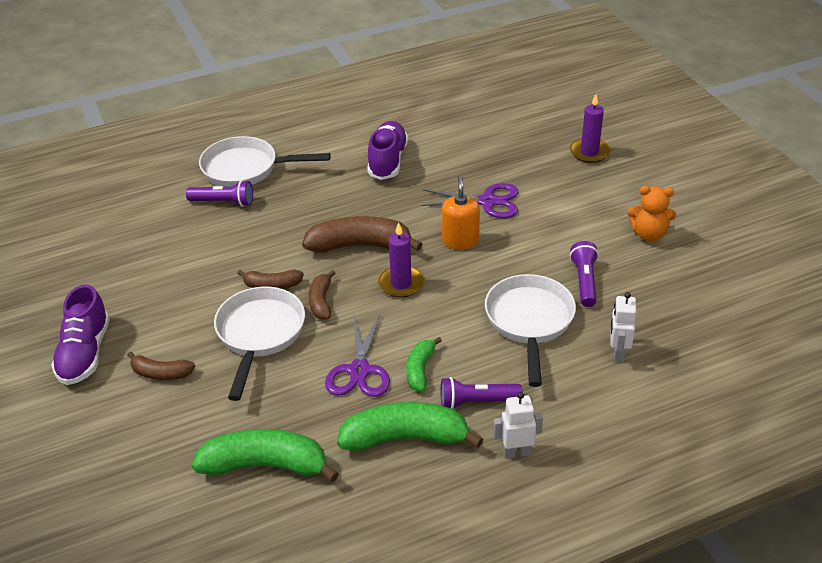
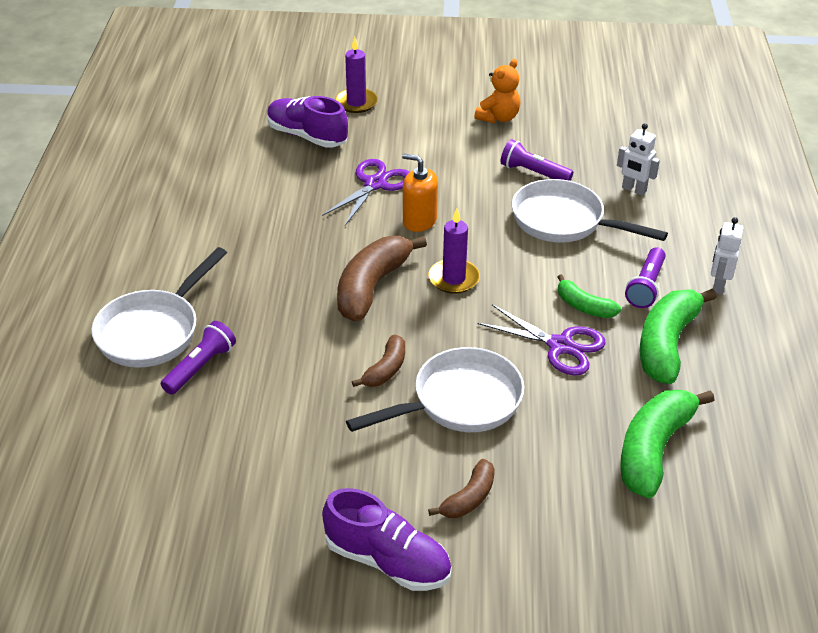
camera: 65 degrees left, 0 degrees up
(259, 335) = (459, 401): white pan -> white pan turned 120 degrees clockwise
(321, 302) = (440, 341): brown banana -> none
(387, 161) = (246, 223): purple shoe -> purple shoe (307, 136)

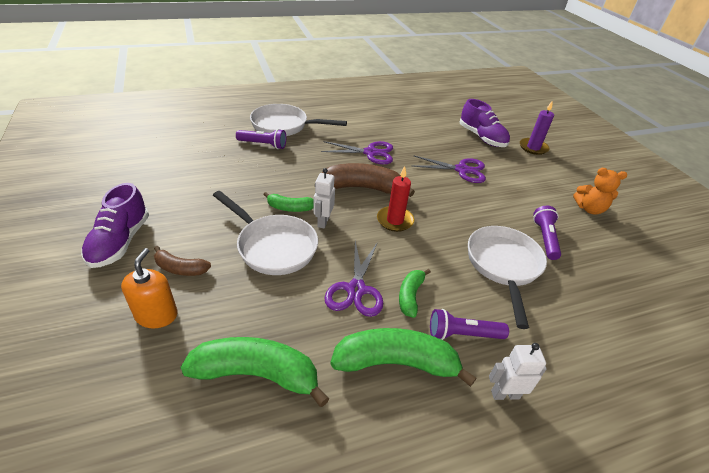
camera: 65 degrees right, 0 degrees up
(288, 255) = (371, 153): none -> purple scissors
(307, 136) = (482, 137): purple shoe -> purple shoe turned 135 degrees clockwise
(385, 369) = (290, 208): brown banana -> green banana
(419, 221) = (442, 194): orange soap dispenser -> orange soap dispenser (156, 315)
(453, 279) = (395, 220): purple candle -> red candle
(634, 190) = (585, 304): white robot -> white robot (323, 222)

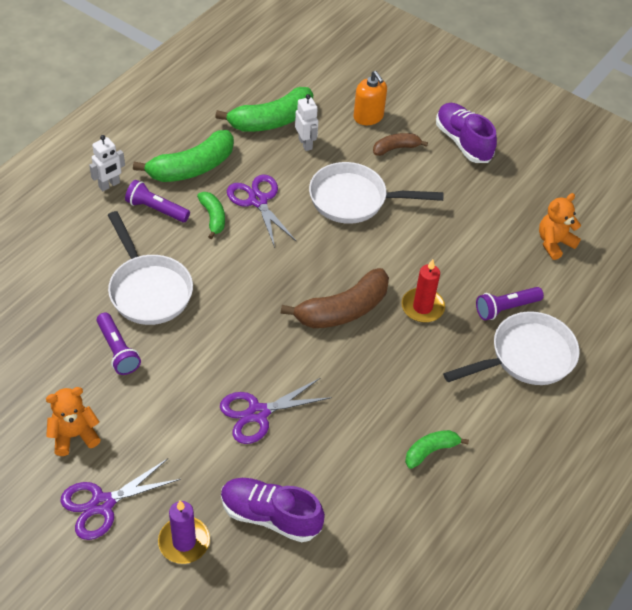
camera: 145 degrees right, 10 degrees up
(182, 155) = (554, 243): none -> orange teddy bear
(290, 208) = (383, 243): green banana -> green banana (430, 451)
(323, 222) = (340, 245): white robot -> white robot (305, 144)
(371, 153) = (384, 374): purple scissors -> purple scissors (102, 504)
(395, 220) = (278, 285): red candle -> red candle (422, 307)
(462, 334) = (156, 209): purple flashlight -> purple flashlight turned 120 degrees counterclockwise

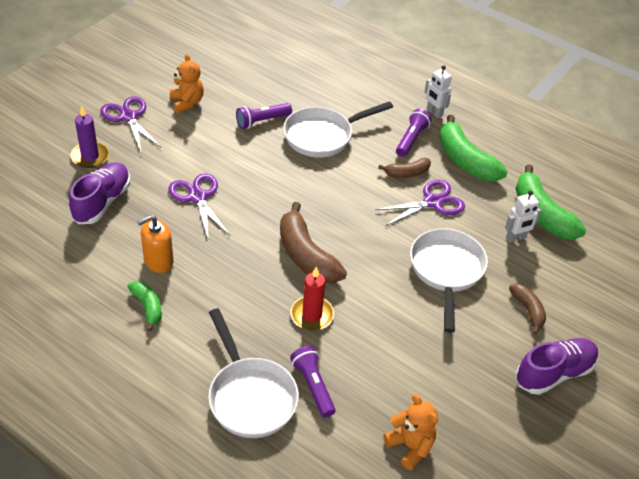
camera: 90 degrees right, 5 degrees down
(213, 217) = (407, 173): green banana -> brown banana
(368, 117) = (570, 290): orange soap dispenser -> orange soap dispenser (158, 261)

